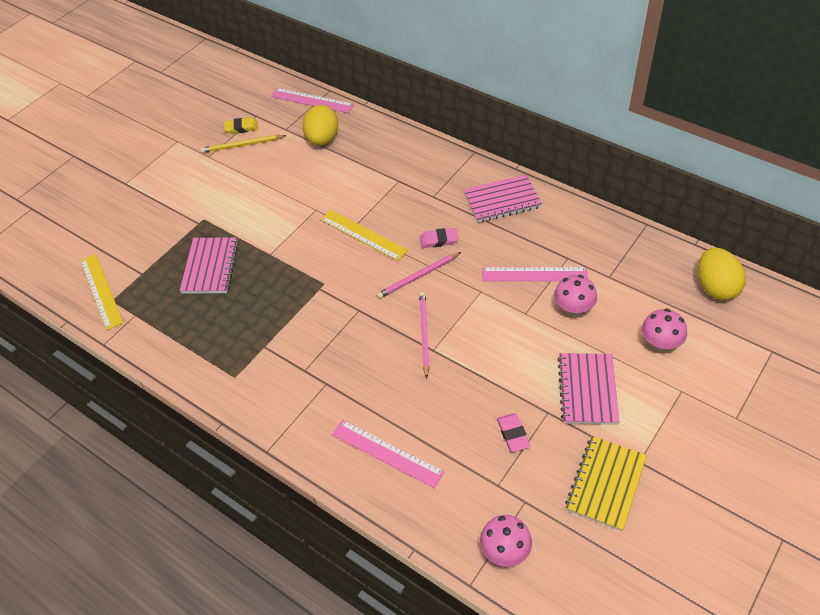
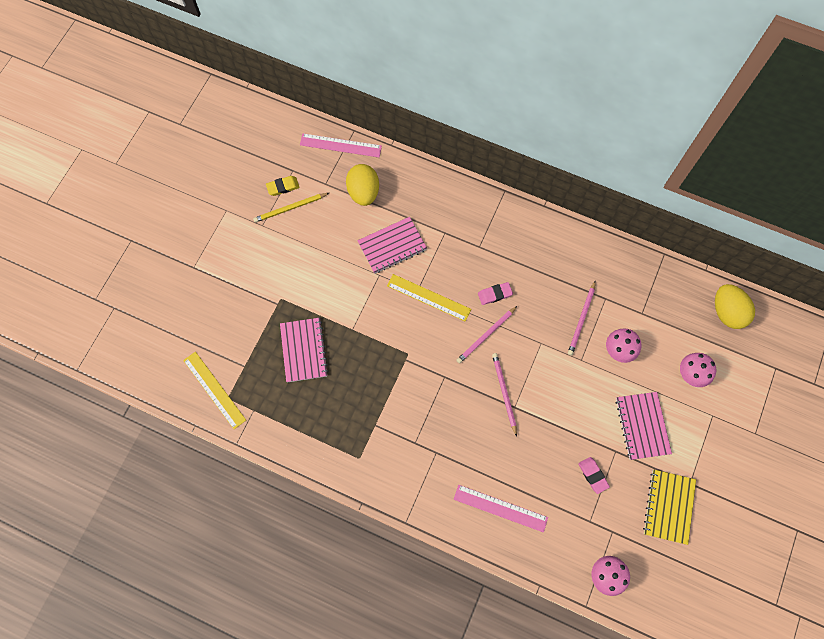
camera: 15 degrees left, 20 degrees up
(502, 200) = (540, 243): pink notebook -> pink notebook (392, 246)
(534, 274) = (581, 319): pink ruler -> pink pencil

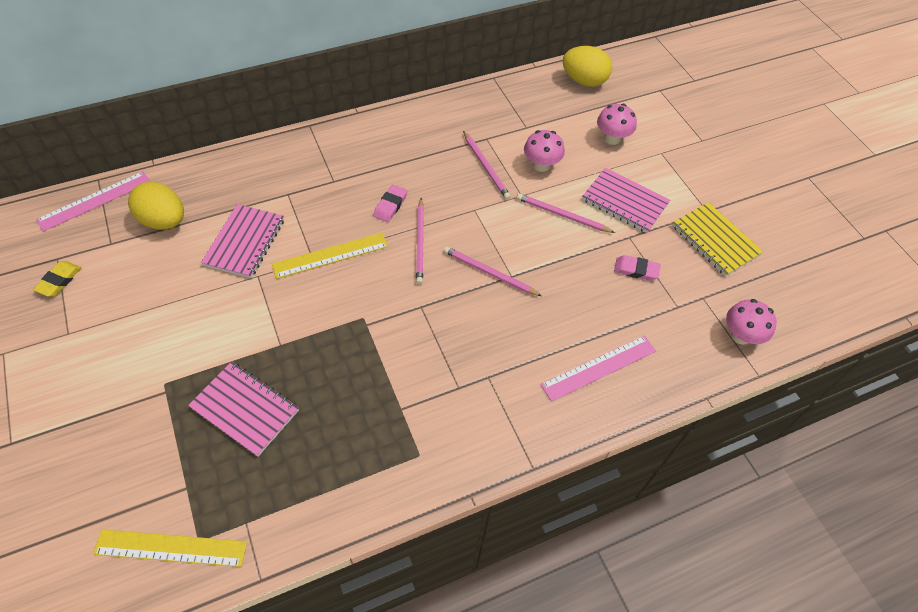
camera: 50 degrees left, 15 degrees down
(290, 208) = (89, 293): yellow pencil -> none
(590, 397) = (562, 215): none -> pink pencil

